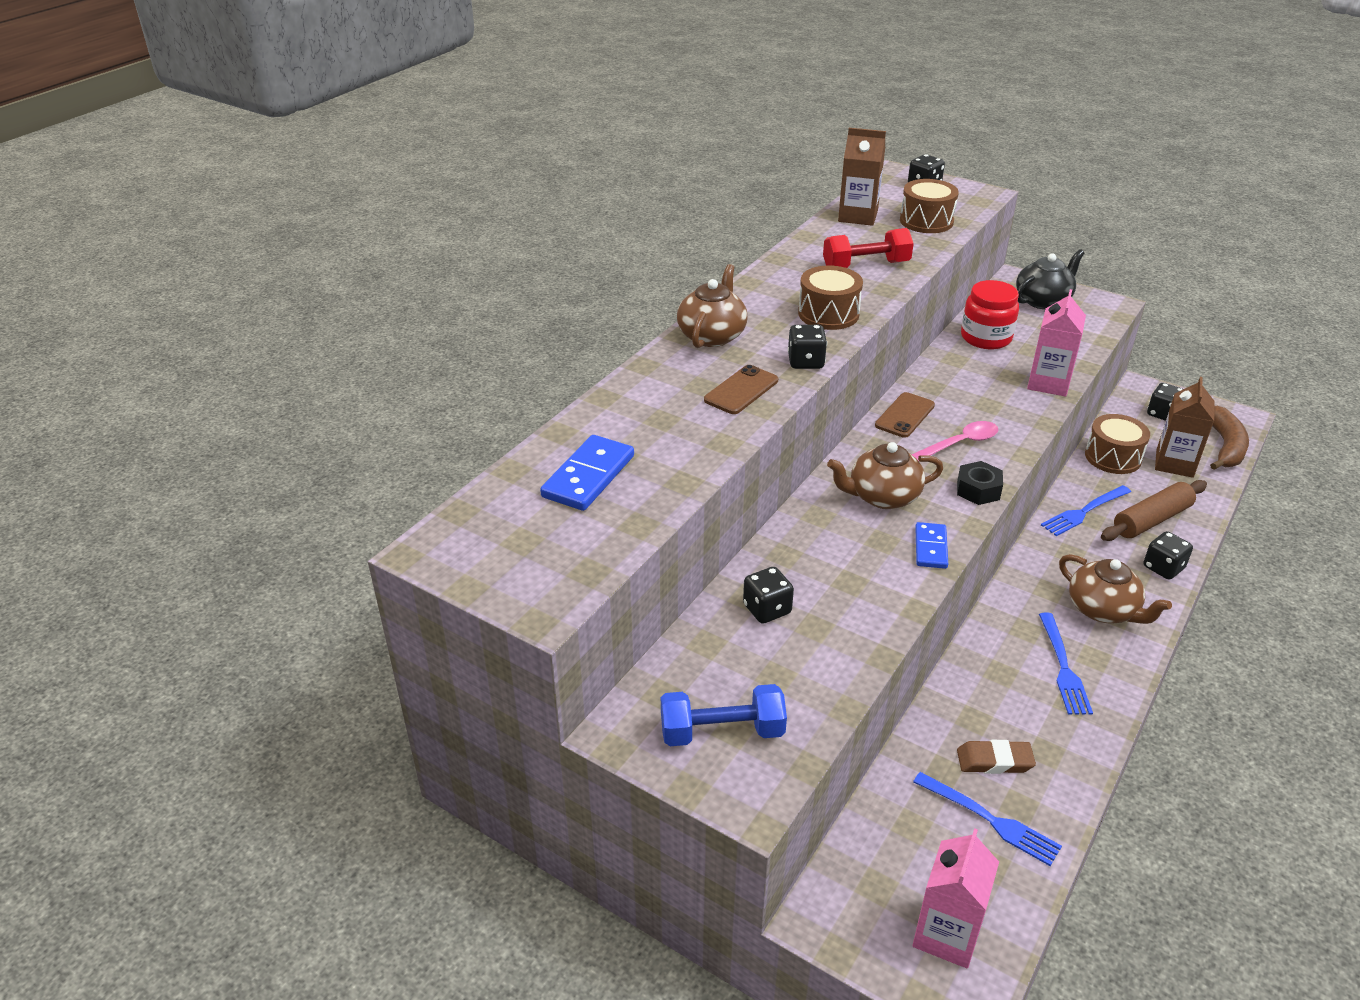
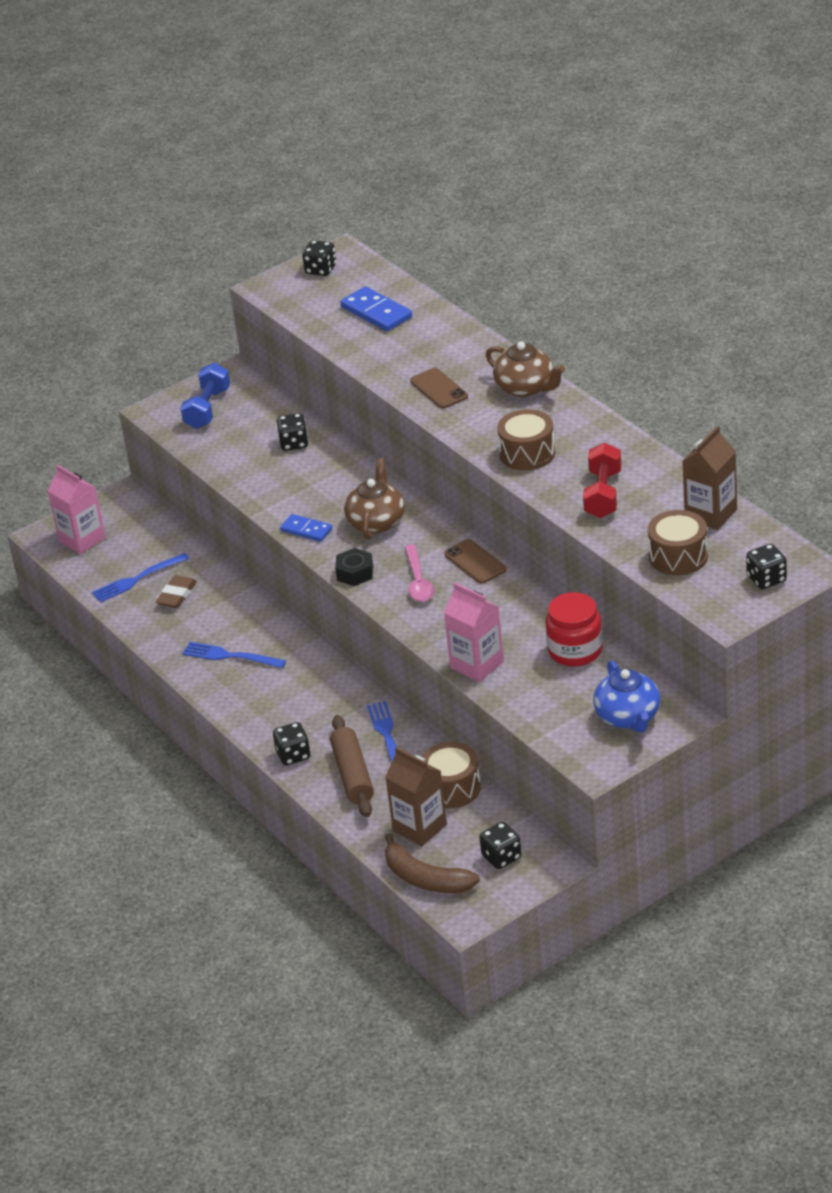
camera: 115 degrees right, 0 degrees up
(805, 362) = (460, 426): black dice -> black dice (321, 270)
(1043, 300) = (628, 717): black teapot -> blue teapot
(1103, 610) = (270, 700): brown teapot -> none

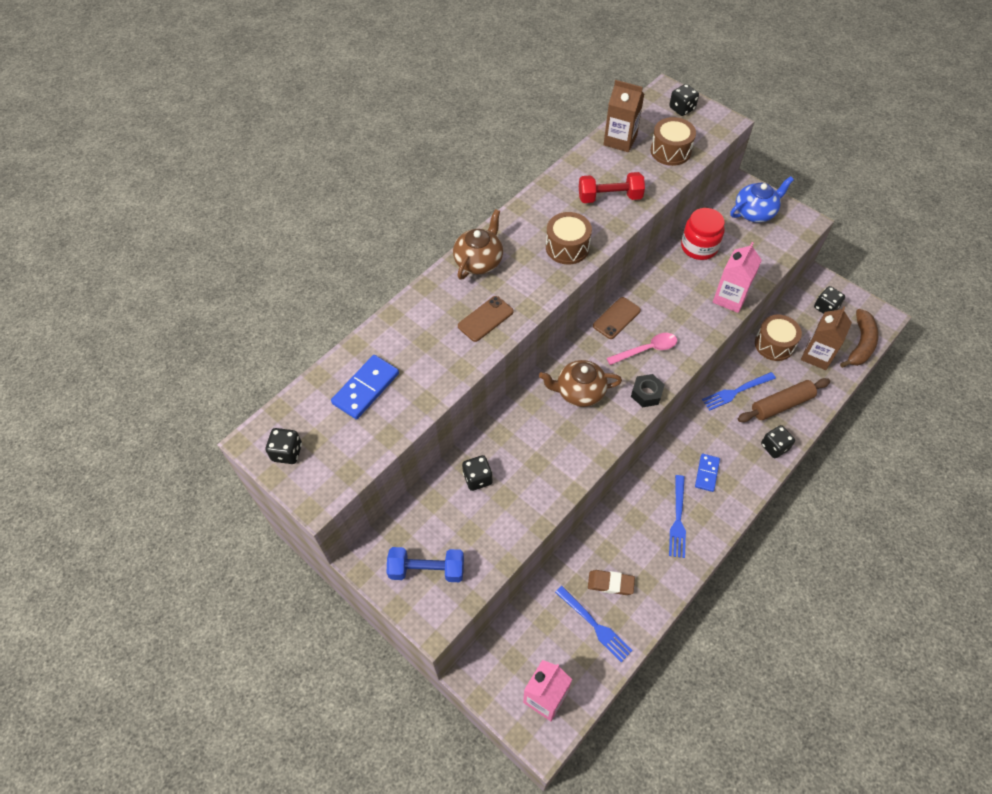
camera: 105 degrees left, 20 degrees up
(306, 530) = (598, 441): blue domino -> blue domino (706, 473)

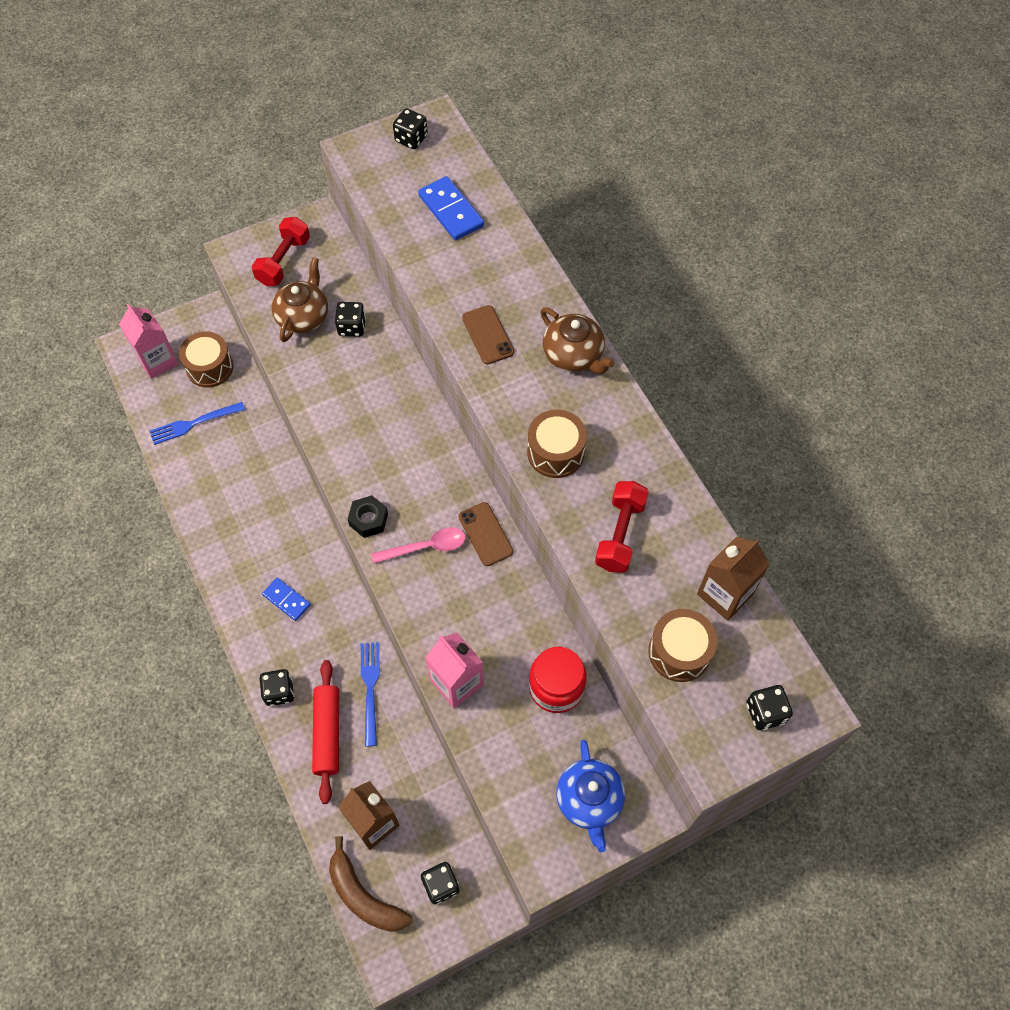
camera: 110 degrees right, 5 degrees up
(427, 570) = (283, 261): blue dumbbell -> red dumbbell
(579, 392) = (404, 454): brown teapot -> brown teapot (303, 316)
(610, 583) = (223, 453): brown eraser -> none
(647, 349) = (426, 547): pink spoon -> pink spoon turned 105 degrees counterclockwise
(678, 519) = (252, 545): blue fork -> none
(774, 344) = (414, 776): brown drum -> brown drum (210, 367)
(781, 404) = (327, 733): brown rolling pin -> red rolling pin

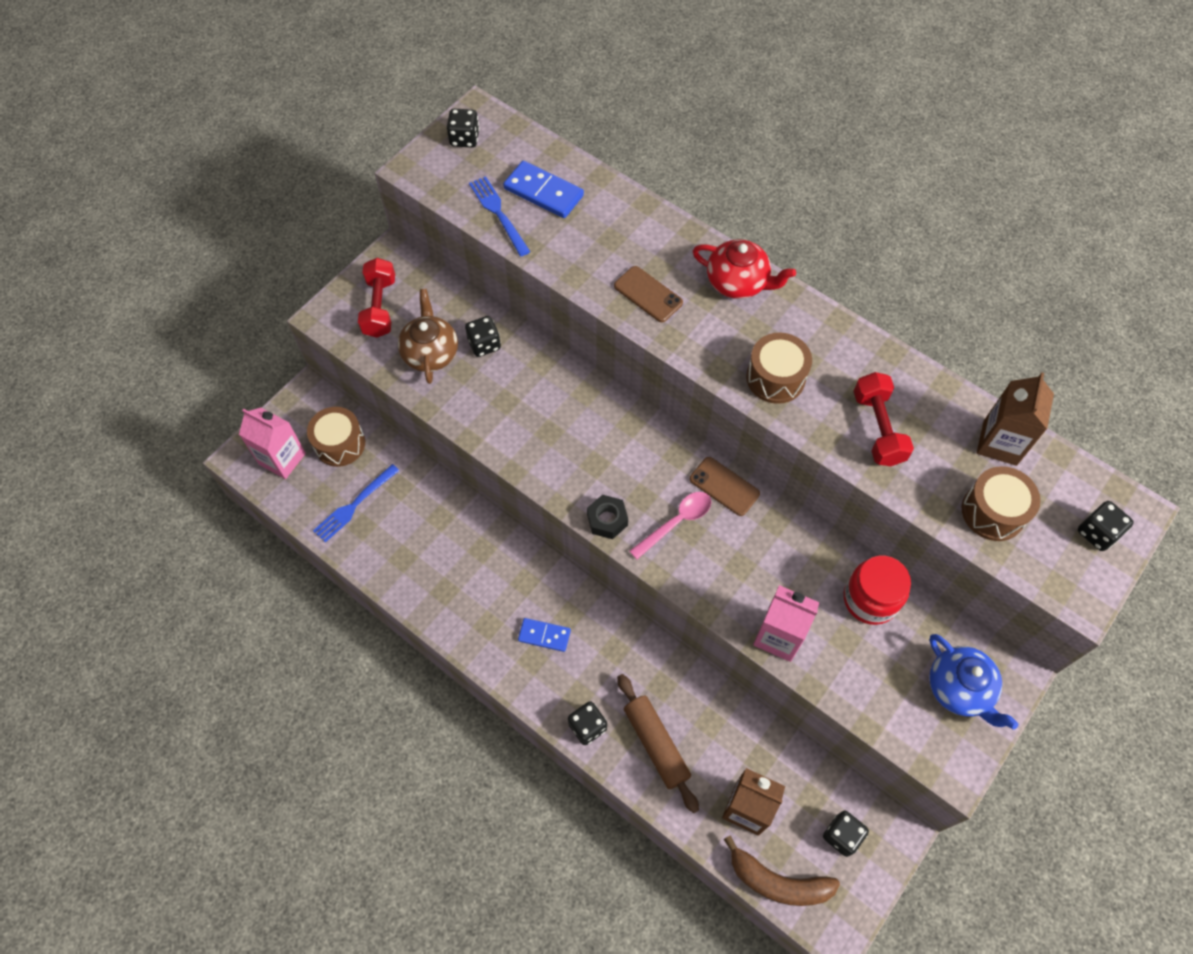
camera: 25 degrees left, 0 degrees up
(327, 733) = (656, 744): red rolling pin -> brown rolling pin
(370, 689) = (672, 683): blue fork -> blue fork (498, 214)
(573, 355) = (738, 282): brown teapot -> red teapot

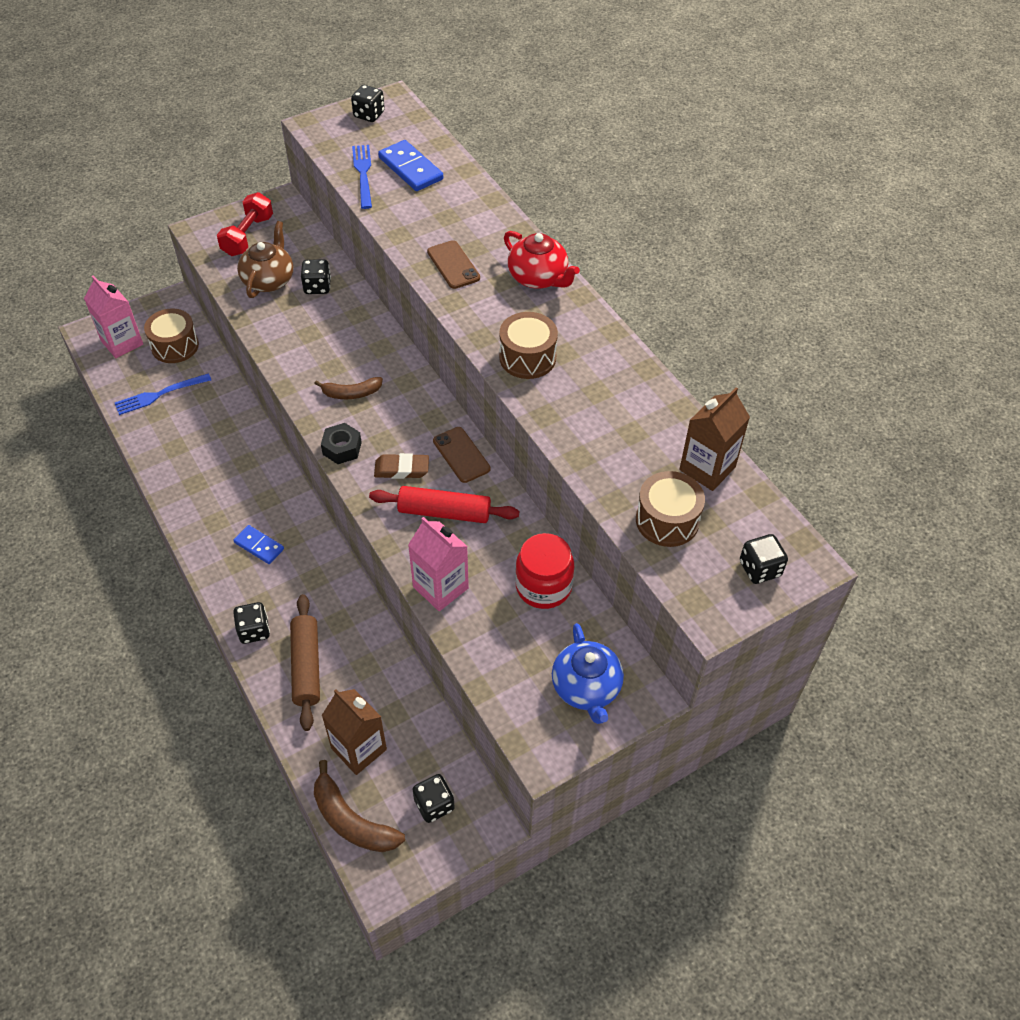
camera: 20 degrees right, 10 degrees down
(583, 455) = (351, 393): none -> brown banana
(676, 522) = (401, 469): pink spoon -> brown eraser
(740, 554) = (444, 512): none -> red rolling pin
(877, 428) = (597, 423): red dumbbell -> none

